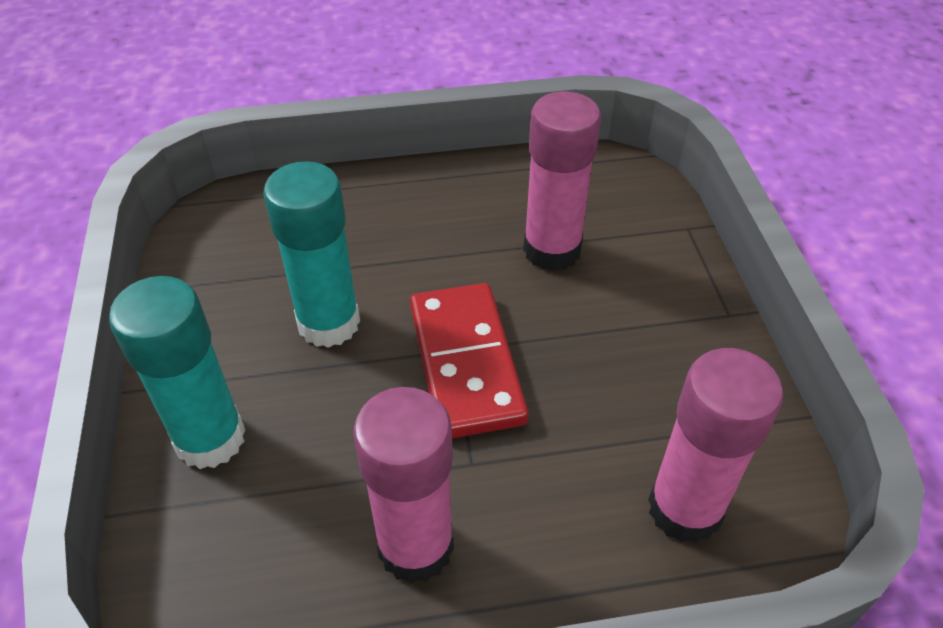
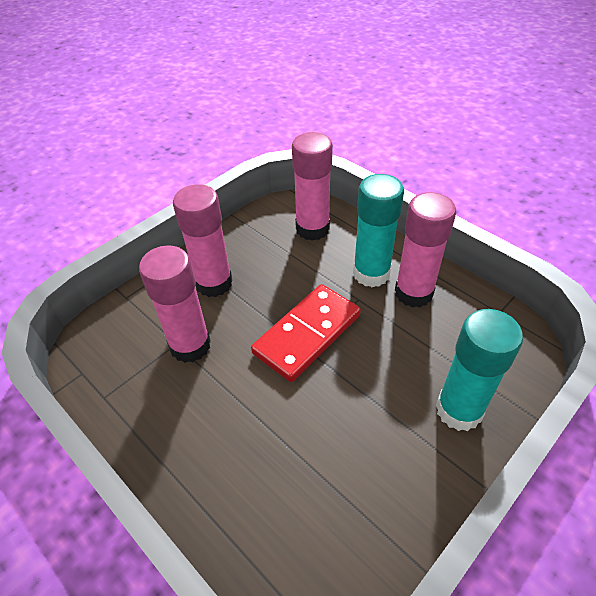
camera: 125 degrees left, 0 degrees up
(329, 323) = (339, 417): turquoise glue stick -> turquoise glue stick (371, 273)
(646, 316) = (214, 283): none -> pink glue stick

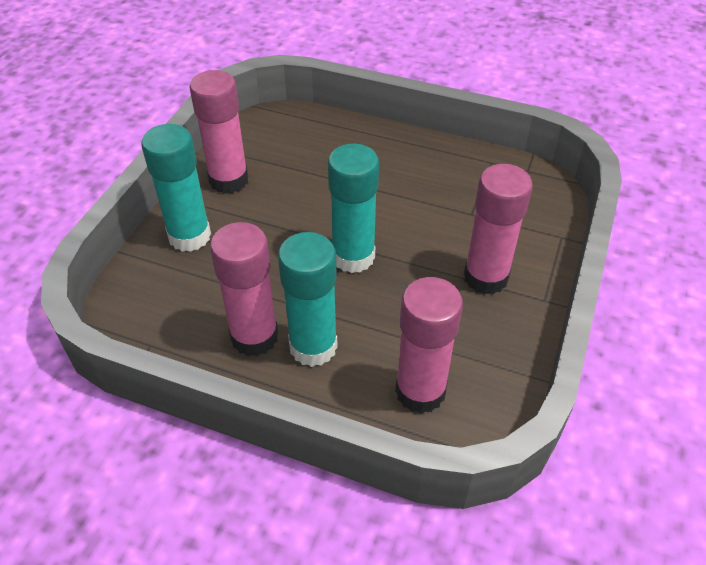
camera: 155 degrees right, 0 degrees up
(190, 345) = (456, 214): pink glue stick -> pink glue stick (228, 180)
(307, 334) = (353, 257): red domino -> turquoise glue stick

